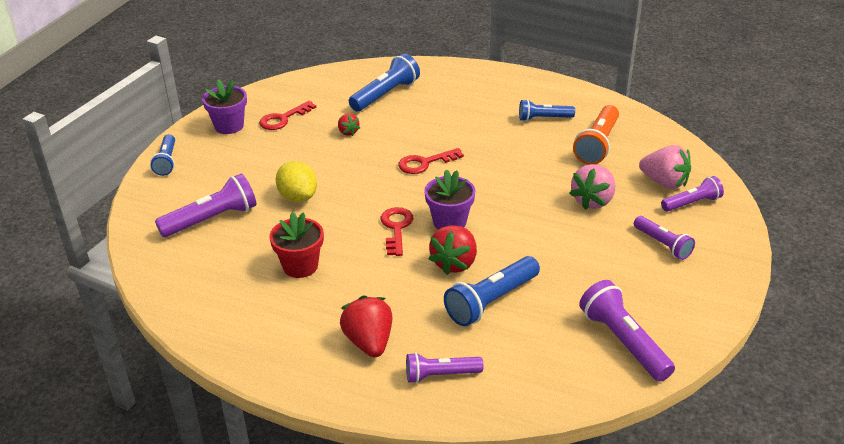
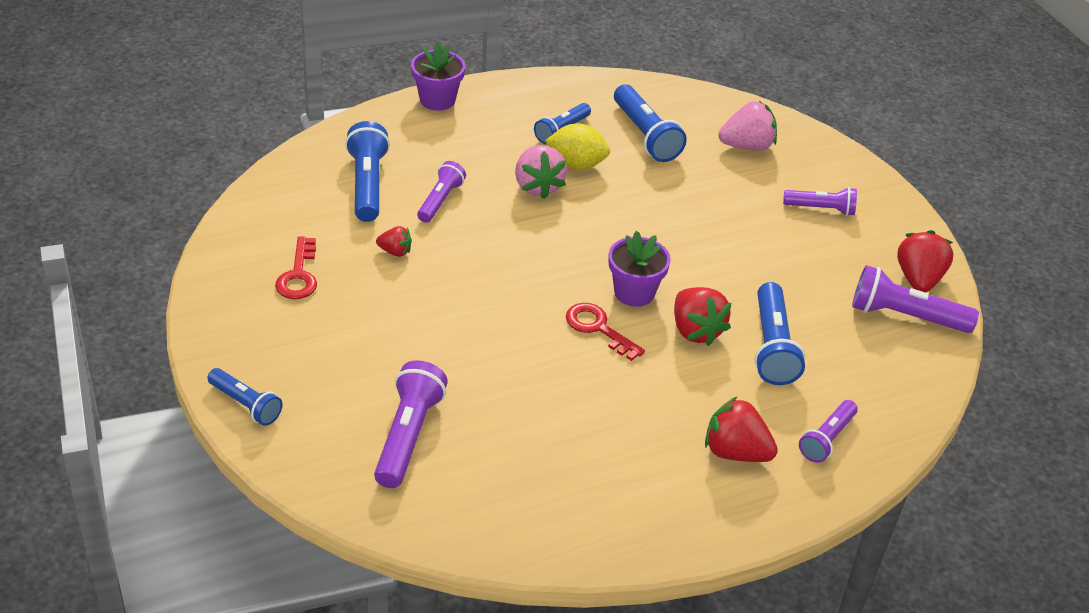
camera: 50 degrees left, 5 degrees up
(229, 126) = (249, 319): purple flower pot -> purple flower pot (437, 100)
(298, 197) = (457, 355): yellow lemon -> yellow lemon (576, 164)
(300, 266) = (571, 424): red flower pot -> none
(425, 163) = (523, 243): red key -> none
(593, 201) = (718, 198): pink strawberry -> pink strawberry (537, 186)
(597, 145) = (645, 135): orange flashlight -> blue flashlight
(673, 326) = (918, 279): none -> red strawberry
(691, 203) = (791, 155): purple flashlight -> purple flashlight (440, 200)

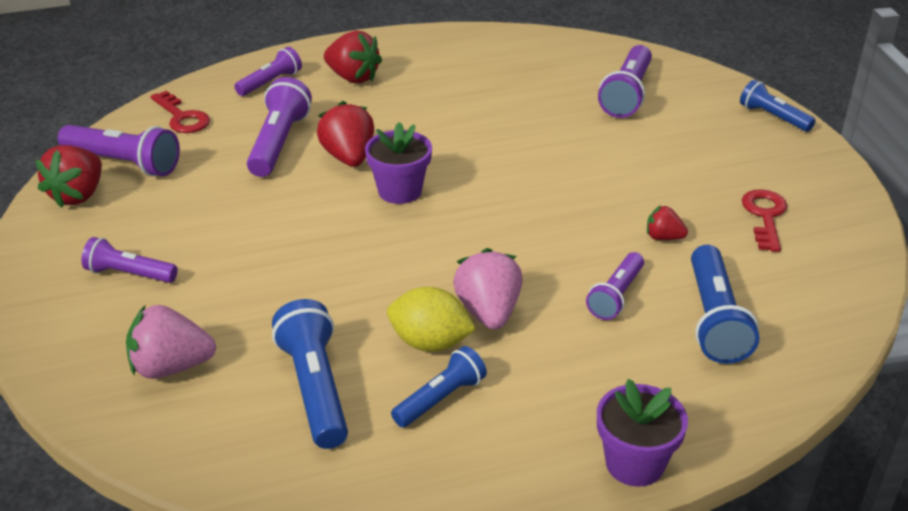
camera: 170 degrees left, 5 degrees down
(598, 328) = (446, 161): red key -> red key (182, 117)
(772, 347) = (279, 143): blue flashlight -> purple flashlight

